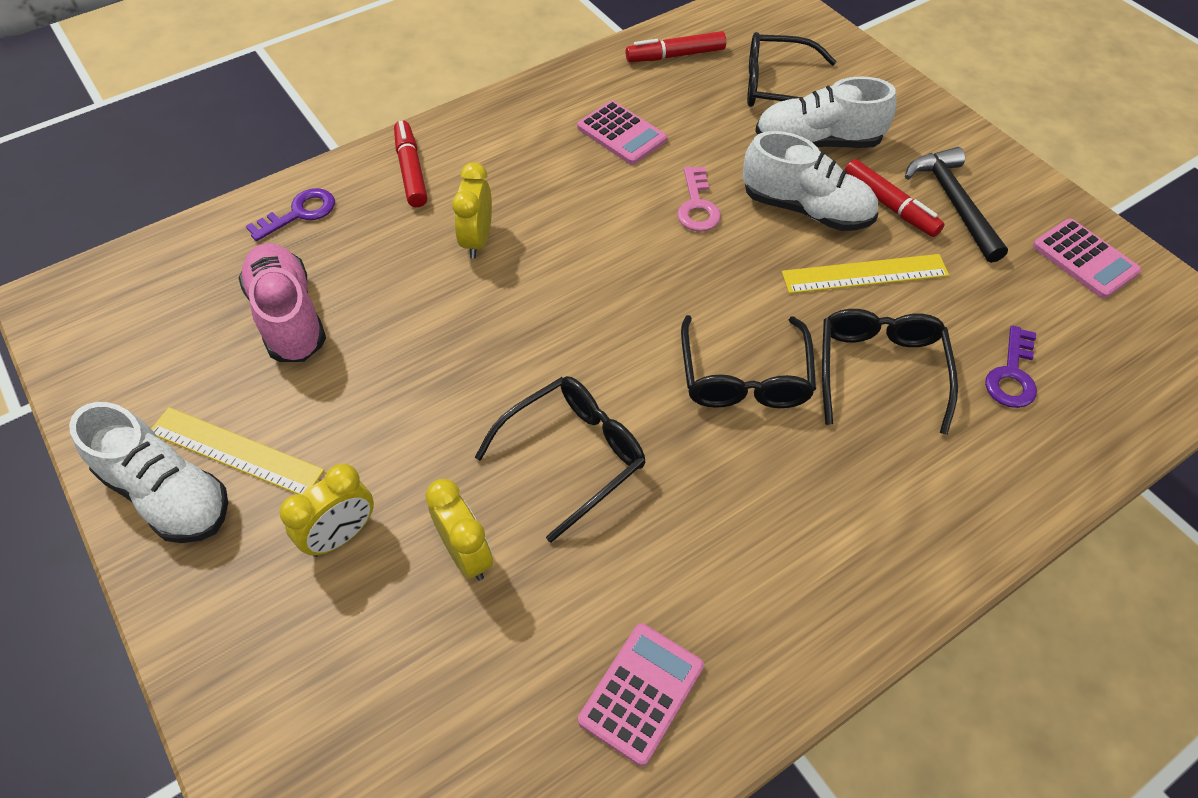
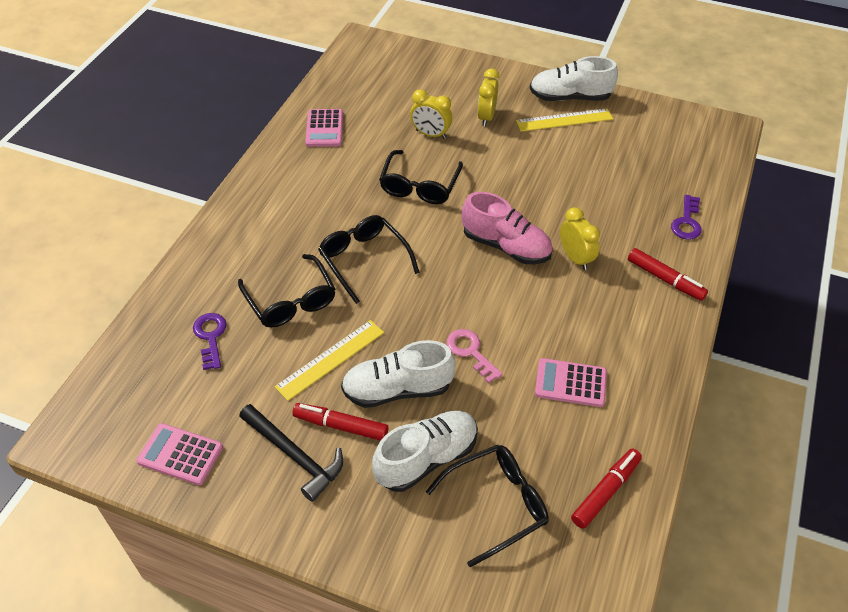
camera: 145 degrees right, 5 degrees down
(288, 317) = (617, 174): pink shoe -> pink shoe (506, 246)

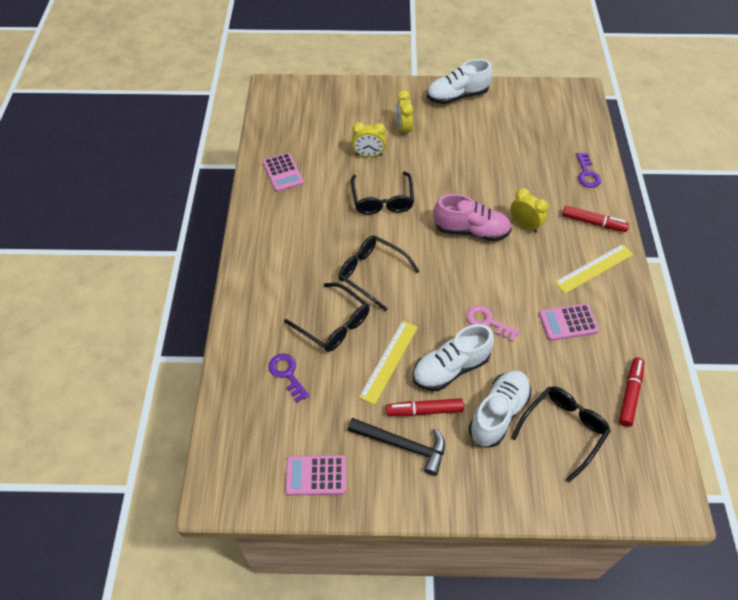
camera: 20 degrees left, 5 degrees up
(564, 120) = (462, 116): yellow ruler -> yellow ruler (594, 268)

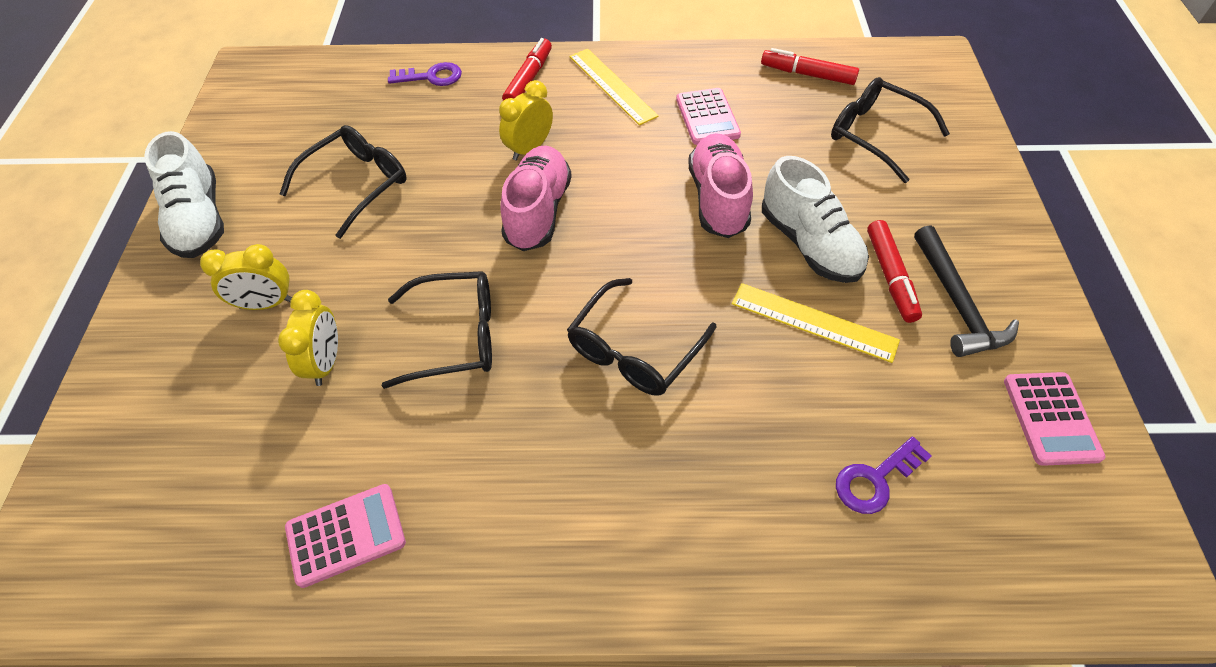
camera: 90 degrees left, 0 degrees up
(333, 324) = (753, 408): black glasses -> black glasses (356, 184)
(402, 445) = (956, 303): black hammer -> black hammer turned 150 degrees clockwise
(487, 322) = (718, 199): pink key -> pink shoe
(498, 413) = (870, 195): white shoe -> none

